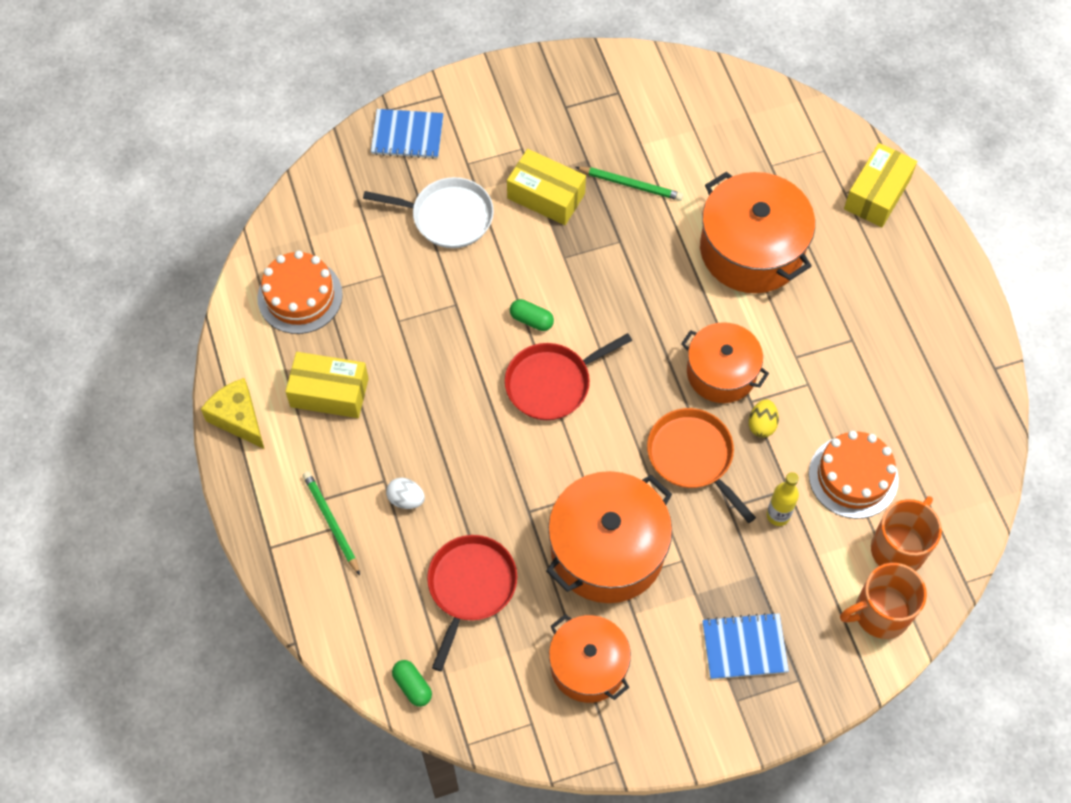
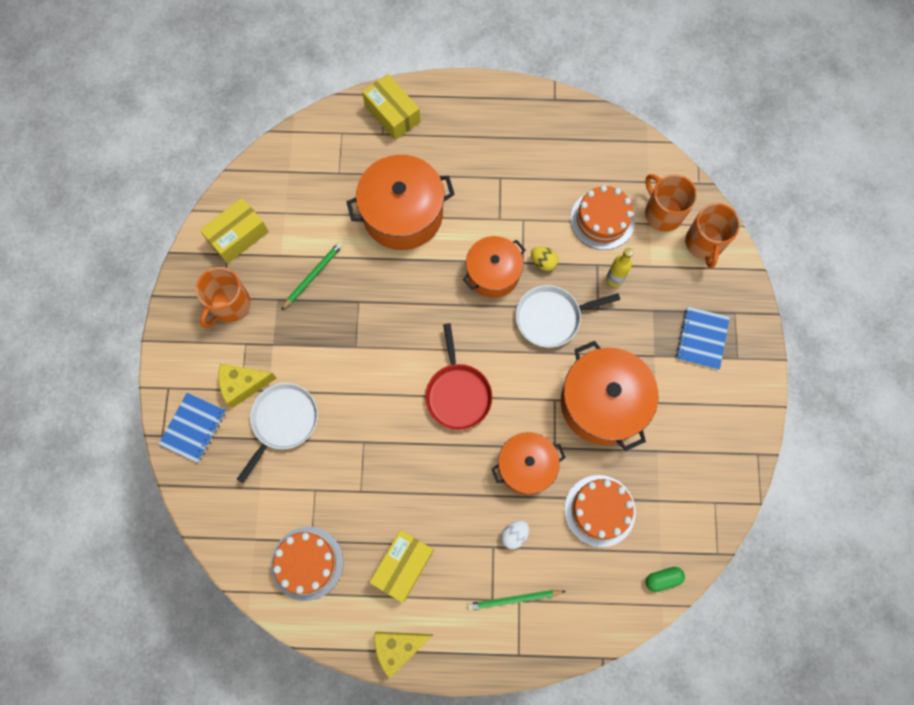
camera: 70 degrees left, 10 degrees up
(470, 587) = (599, 510): red pan -> orange cake
(473, 164) = (243, 385): none -> yellow cheese
(531, 320) = (399, 390): green capsule -> none
(546, 196) = (296, 341): yellow box -> yellow box (238, 236)
(560, 117) = (230, 305): none -> orange mug
(588, 666) = (684, 448): orange pot -> orange pot (526, 466)
(692, 457) = (551, 317): orange pan -> white pan

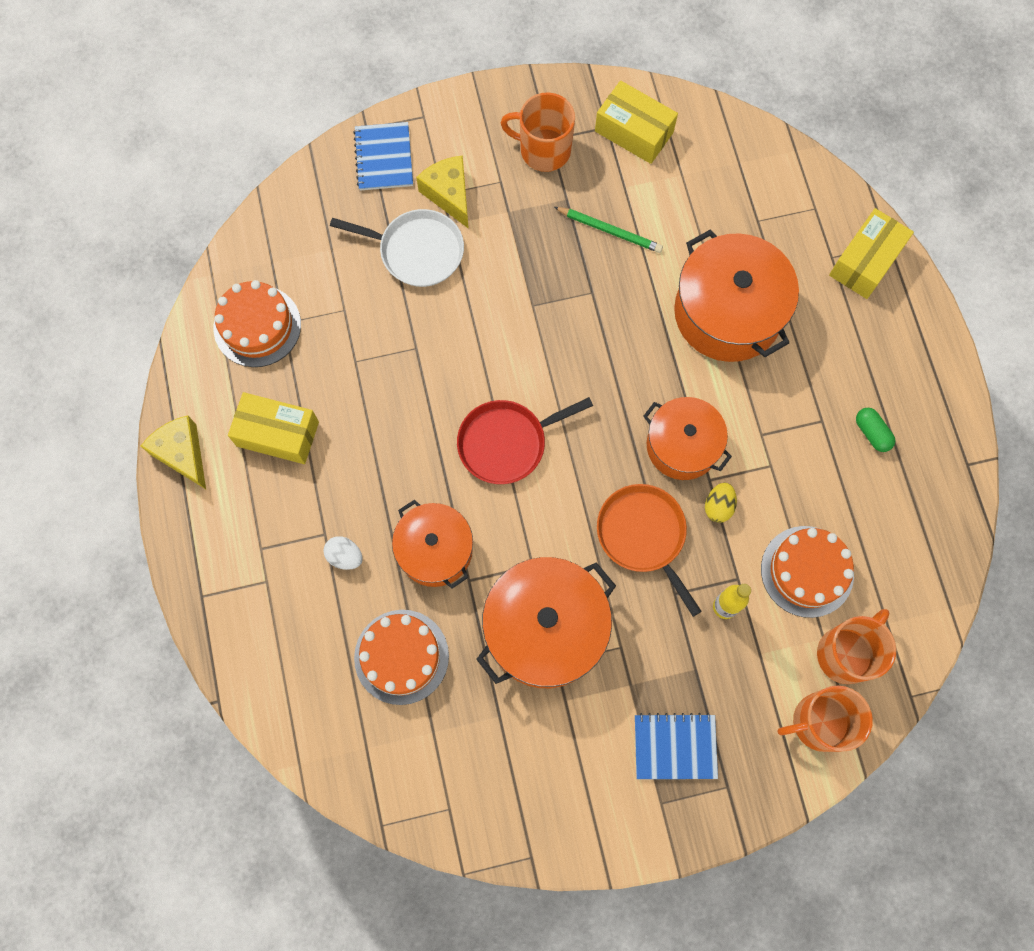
camera: 75 degrees right, 0 degrees up
(193, 428) = (384, 158): blue notebook -> blue notebook turned 75 degrees clockwise
(514, 599) = (267, 575): green pencil -> none
(551, 317) = (643, 535): white pan -> orange pan
(663, 579) = (332, 758): green capsule -> green capsule (872, 433)

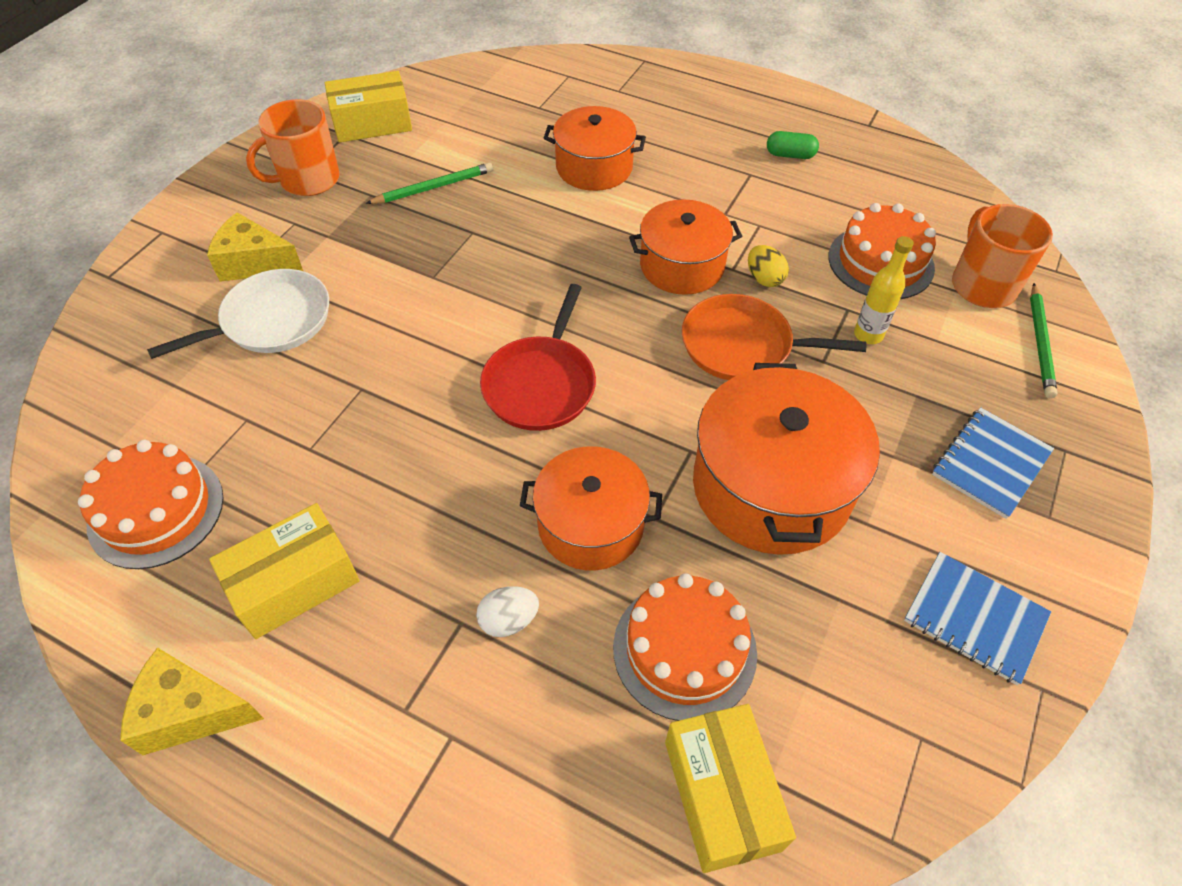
camera: 50 degrees left, 20 degrees down
(384, 158) = (153, 283): blue notebook -> blue notebook (974, 618)
(728, 312) = (594, 167): orange pot -> orange pot, size x0.65
(819, 722) = (1040, 342): orange mug -> green pencil
(865, 261) = (643, 78): yellow box -> yellow box (721, 795)

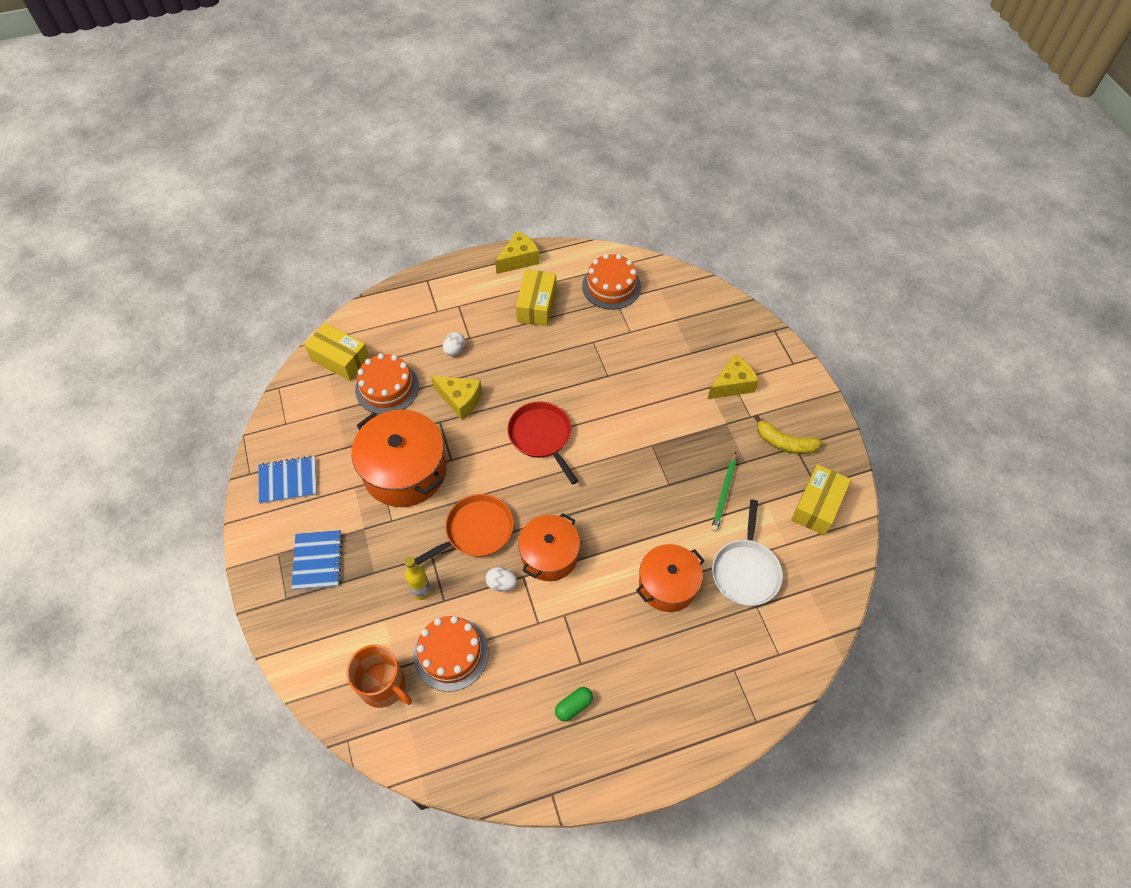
camera: 135 degrees right, 5 degrees up
(271, 321) = (683, 369): white pan -> white pan (745, 571)
(308, 180) = (784, 443): orange mug -> yellow banana
(591, 524) = (460, 400): orange pot -> yellow cheese
(764, 279) = (501, 583): yellow egg -> white egg
(1040, 342) = (330, 665): green pencil -> none

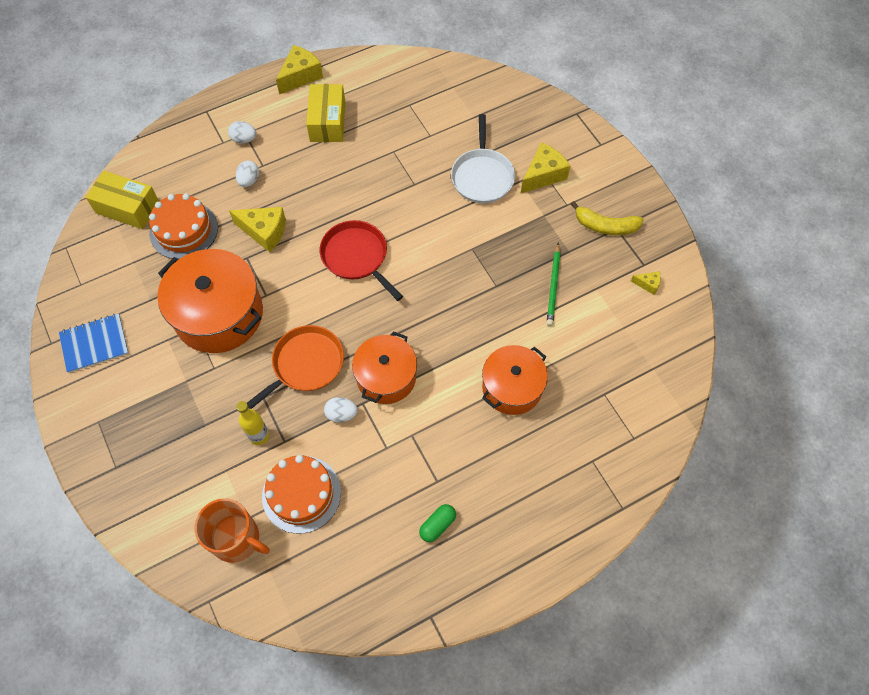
camera: 10 degrees left, 5 degrees up
(317, 560) = (142, 422): blue notebook -> none
(457, 311) = (244, 139): none -> white egg
(611, 286) = (402, 91): orange cake -> none
(745, 571) = (588, 361): white pan -> white pan (482, 176)
(817, 506) = (648, 284): yellow box -> yellow cheese

